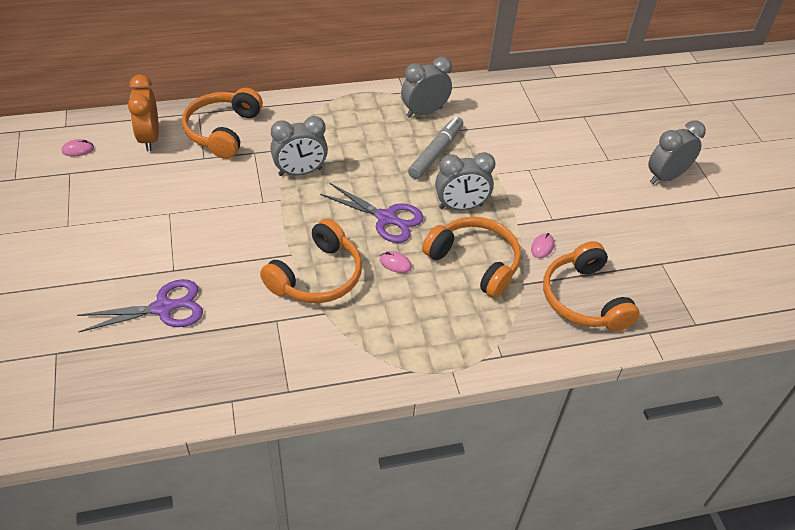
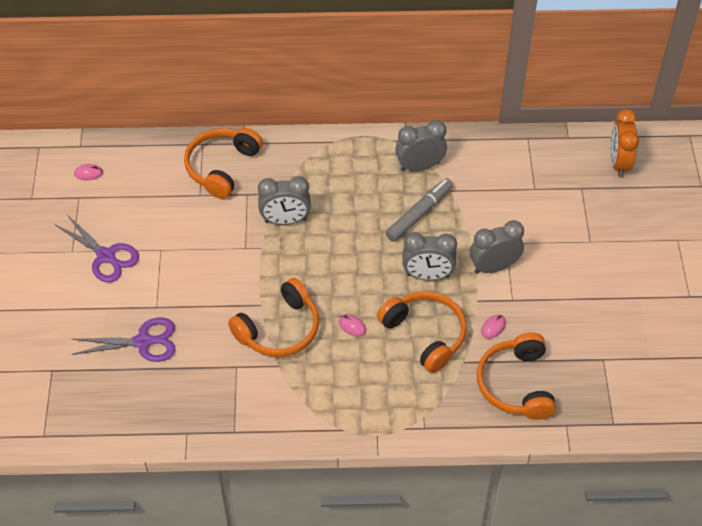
camera: 15 degrees right, 5 degrees up
(149, 138) = (154, 168): orange clock -> orange clock (618, 163)
(386, 218) = (355, 279): purple scissors -> purple scissors (106, 256)
(665, 177) = (641, 268): grey clock -> grey clock (494, 267)

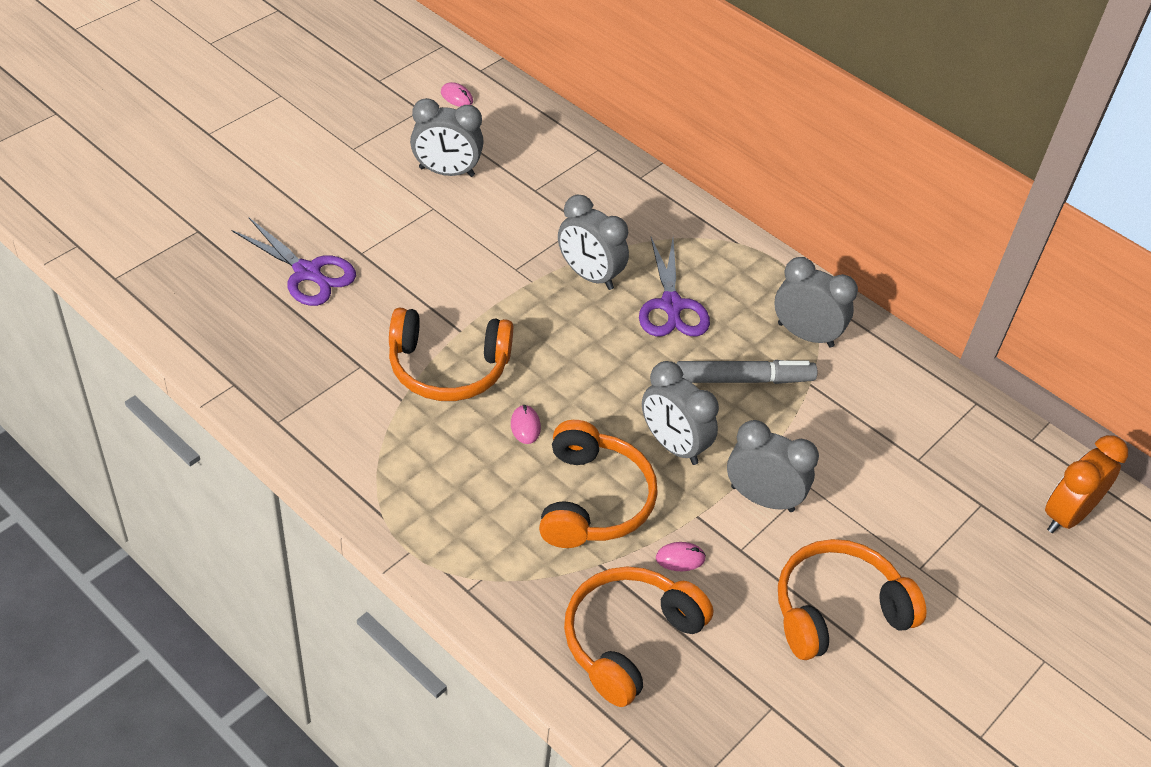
camera: 40 degrees right, 5 degrees down
(106, 256) = (376, 176): purple scissors -> purple scissors (671, 306)
(141, 223) = (446, 172): none -> grey clock
(221, 167) = (589, 182): orange headphones -> orange headphones (837, 609)

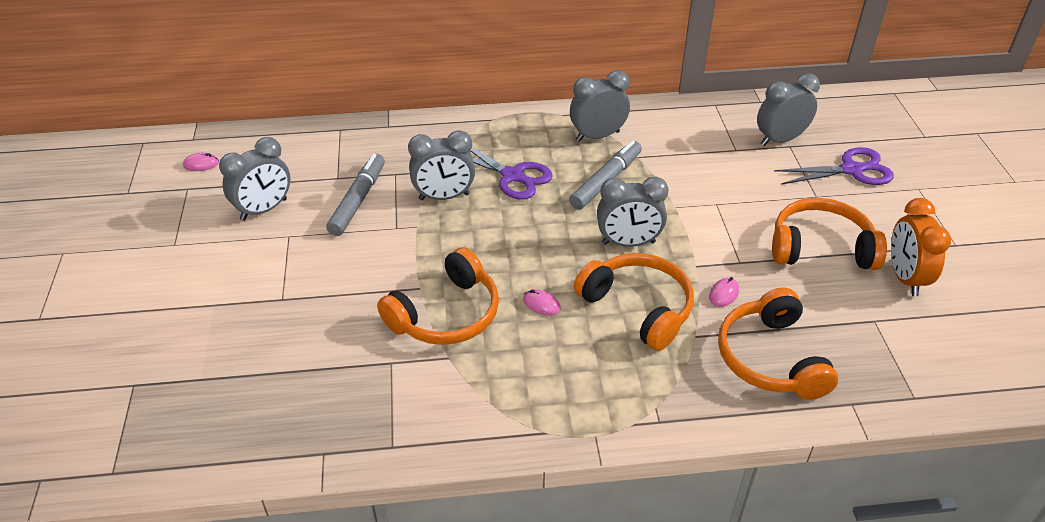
camera: 45 degrees left, 5 degrees down
(307, 273) = (263, 341): purple scissors -> purple scissors (852, 170)
(522, 222) = (358, 200): none -> grey marker
(762, 498) = (708, 229): grey clock -> grey clock (780, 140)
(837, 609) = (821, 247): orange headphones -> orange headphones turned 75 degrees clockwise
(1067, 515) = (824, 121): orange clock -> orange clock (905, 278)

